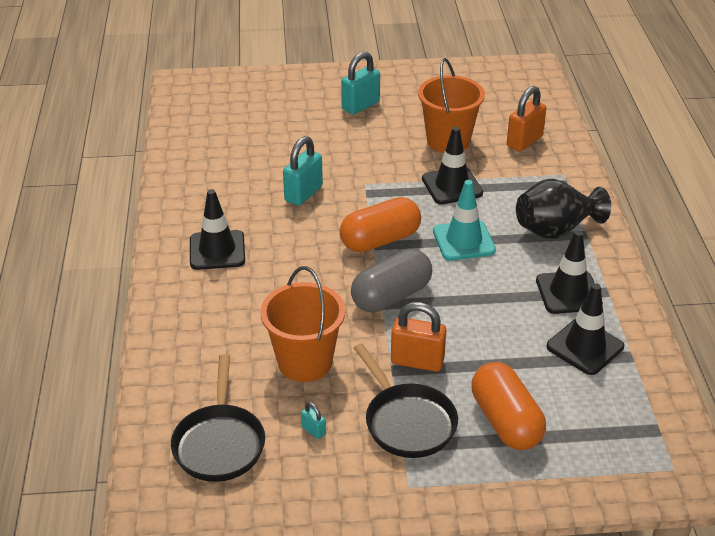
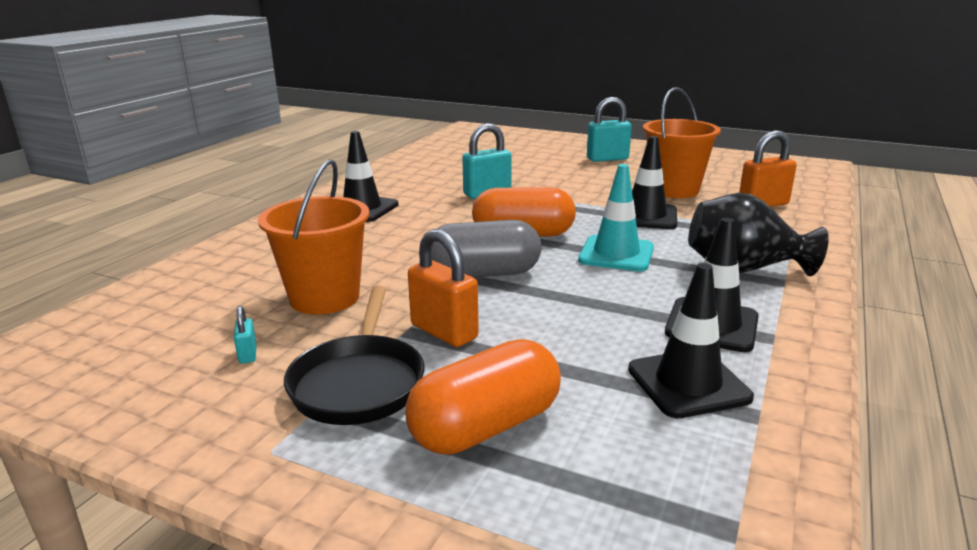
camera: 30 degrees right, 15 degrees down
(219, 443) = (146, 333): black pan -> none
(505, 421) = (486, 427): orange capsule -> orange capsule turned 45 degrees clockwise

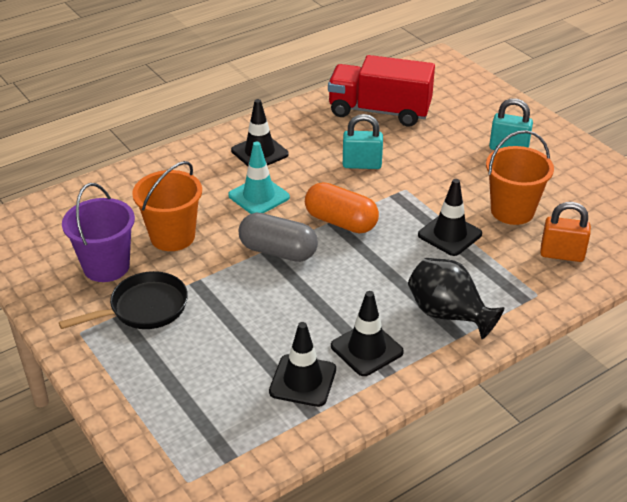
camera: 30 degrees right, 15 degrees up
(248, 354) = (106, 266): turquoise padlock -> purple bucket
(359, 382) = (144, 308): black pan -> black pan turned 150 degrees counterclockwise
(444, 332) = (213, 291): orange padlock -> none
(456, 161) = (379, 111): none -> red truck
(486, 427) = (179, 361): orange capsule -> none
(616, 254) = (381, 266): turquoise traffic cone -> turquoise traffic cone (259, 196)

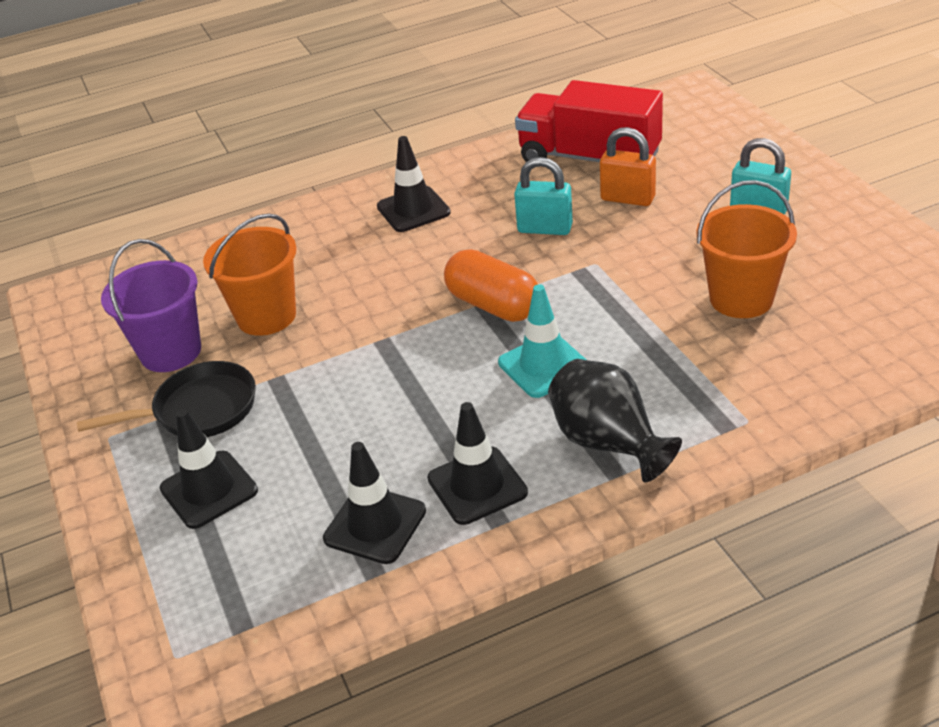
camera: 15 degrees right, 0 degrees up
(259, 196) = (394, 267): turquoise traffic cone -> turquoise traffic cone (544, 366)
(278, 251) = (397, 342): grey capsule -> none
(449, 234) = (641, 328): black traffic cone -> black traffic cone (209, 490)
(561, 254) = (799, 364): orange padlock -> orange padlock (627, 198)

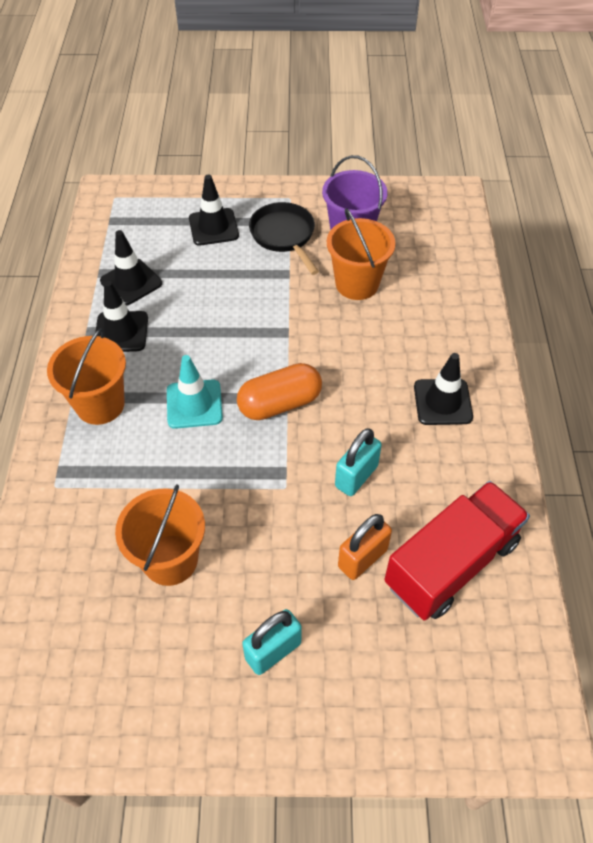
camera: 110 degrees right, 15 degrees up
(199, 410) = (284, 236): black pan -> black pan turned 150 degrees clockwise
(608, 443) = (100, 404): black vase -> orange bucket

